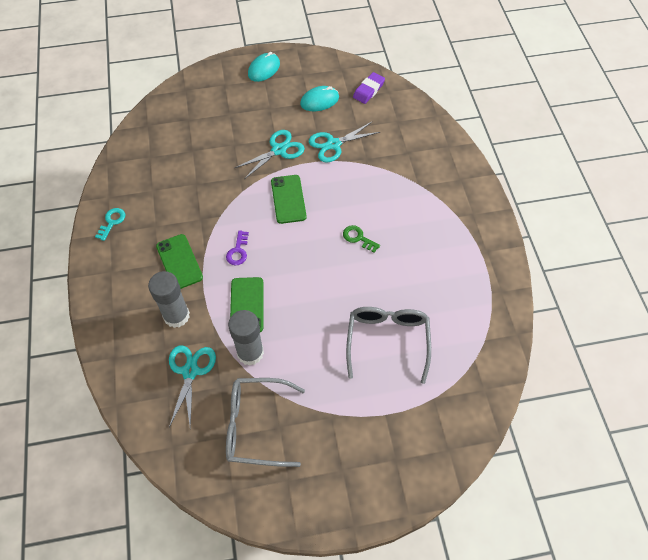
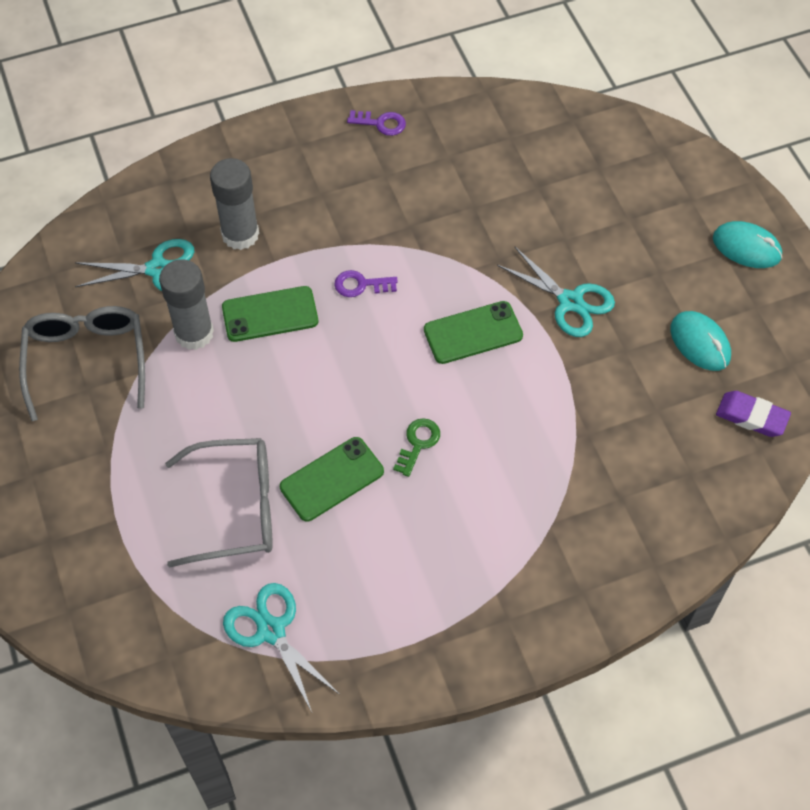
camera: 80 degrees right, 0 degrees up
(112, 222) = (381, 123): turquoise key -> purple key
(179, 262) = (329, 217): green phone -> green phone (332, 479)
(333, 144) = (605, 379): turquoise scissors -> turquoise scissors (271, 631)

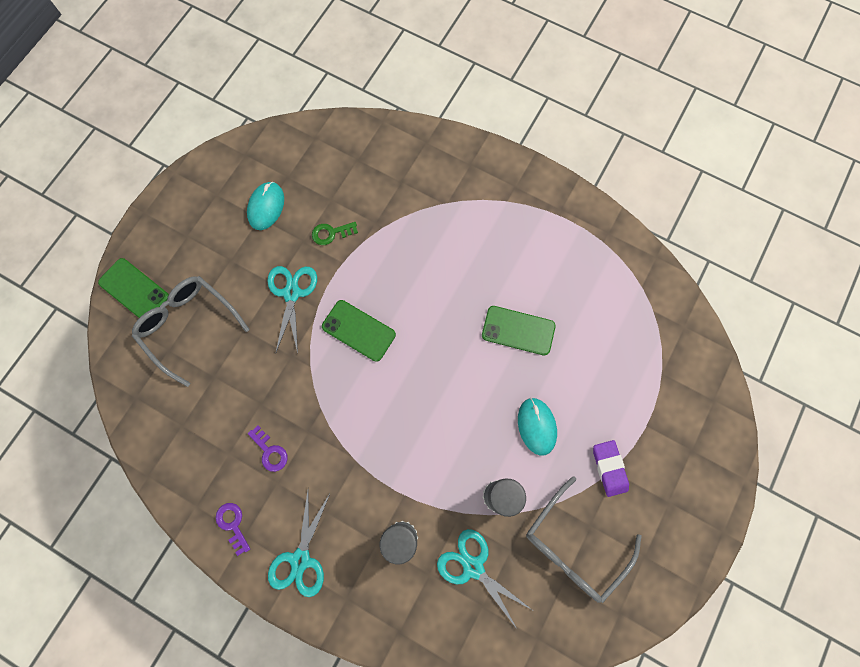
camera: 130 degrees left, 15 degrees up
(234, 509) = (581, 366): grey glasses -> grey glasses (189, 326)
(270, 314) = (445, 461): green phone -> green phone (134, 289)
(271, 631) = (625, 289): turquoise scissors -> turquoise scissors (300, 559)
(361, 285) = (378, 424): purple key -> purple key (270, 451)
(418, 443) = (457, 303): green key -> green key (331, 233)
(746, 247) = (173, 225): turquoise mouse -> turquoise mouse (537, 426)
(751, 417) = (296, 153): purple eraser -> purple eraser (609, 468)

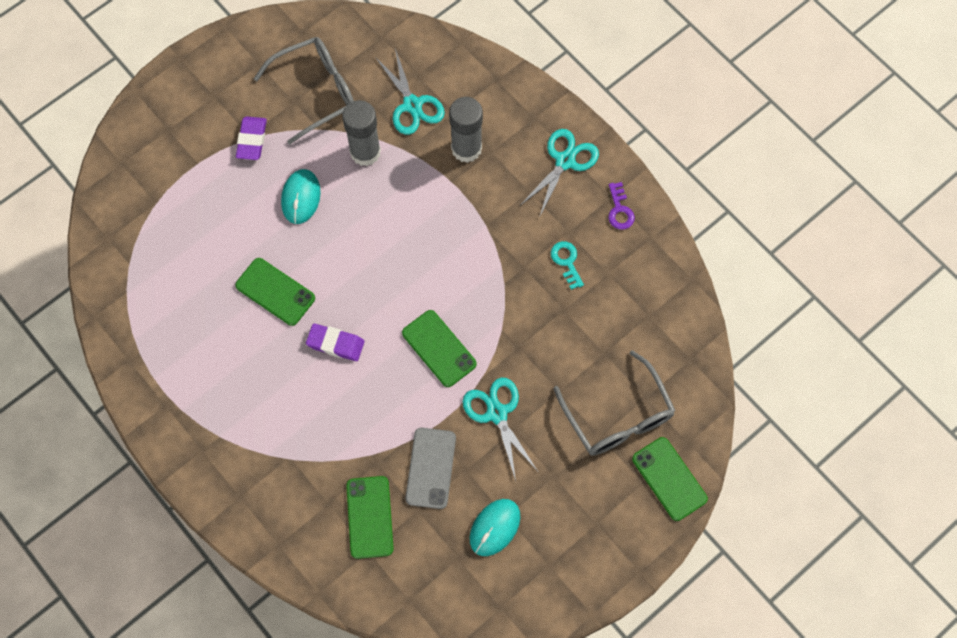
camera: 160 degrees left, 5 degrees down
(270, 451) = (566, 262): purple key -> turquoise key
(291, 293) = (497, 413): turquoise scissors -> turquoise scissors turned 135 degrees clockwise
(331, 233) = (431, 468): green key -> grey phone
(365, 183) = (369, 517): none -> green phone
(447, 304) = (335, 344): none -> purple eraser

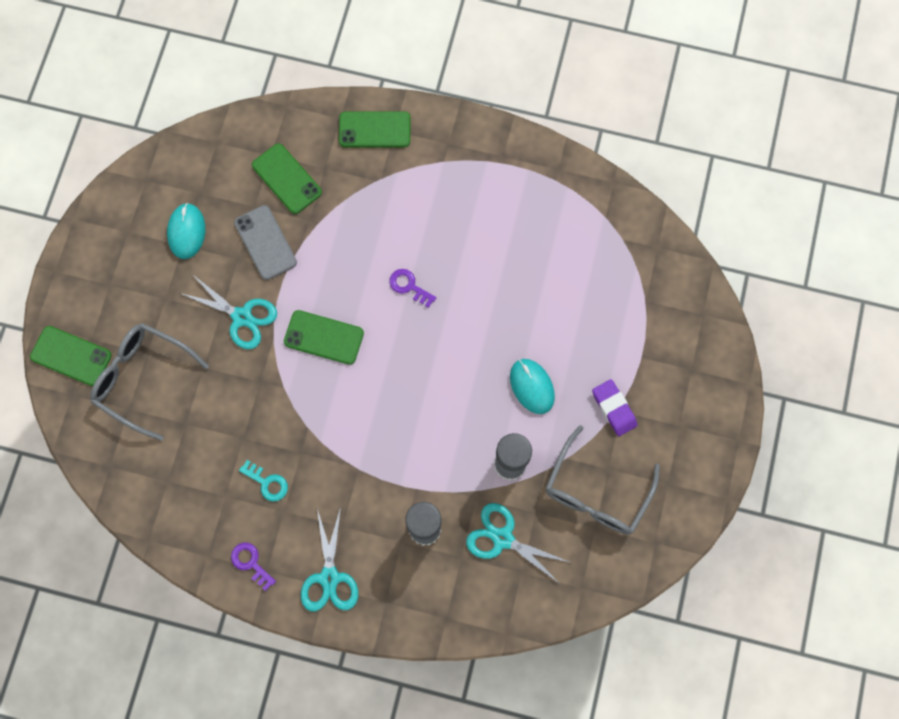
camera: 145 degrees right, 5 degrees up
(275, 292) = (489, 295): green phone -> green phone (374, 130)
(335, 344) = (409, 286): purple eraser -> purple key

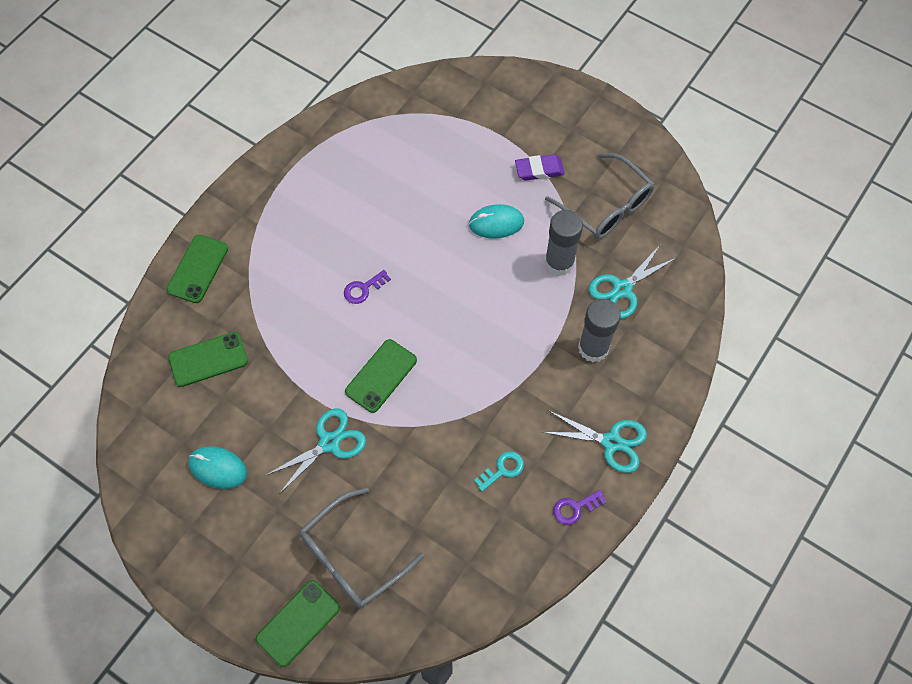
camera: 70 degrees left, 10 degrees down
(265, 242) = (264, 398): grey phone -> none

